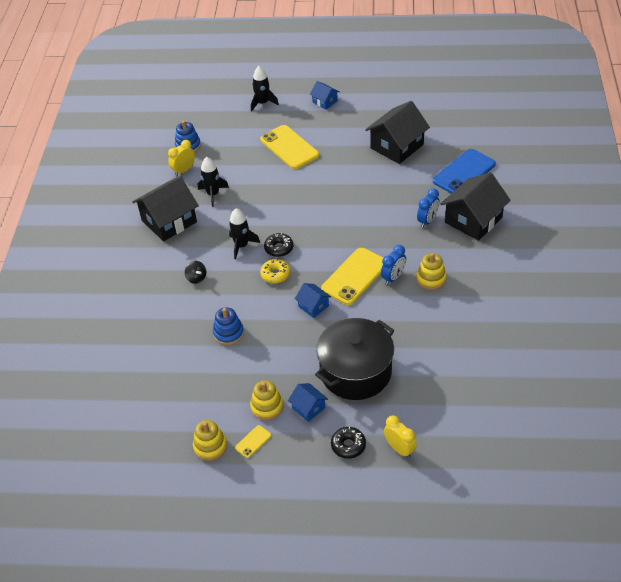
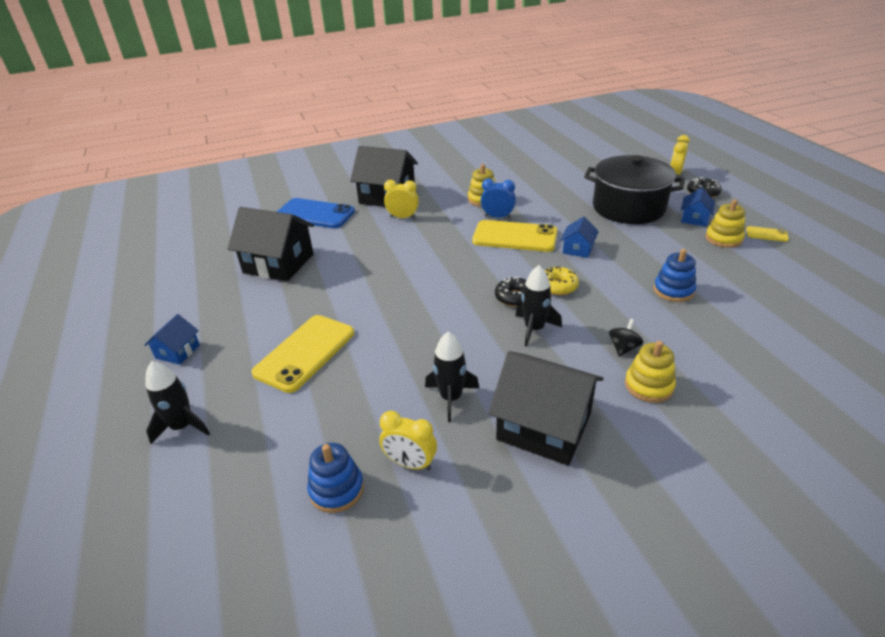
camera: 115 degrees left, 10 degrees down
(210, 446) = (807, 254): yellow stacking toy -> yellow stacking toy (649, 386)
(427, 221) = (403, 217): blue clock -> yellow clock

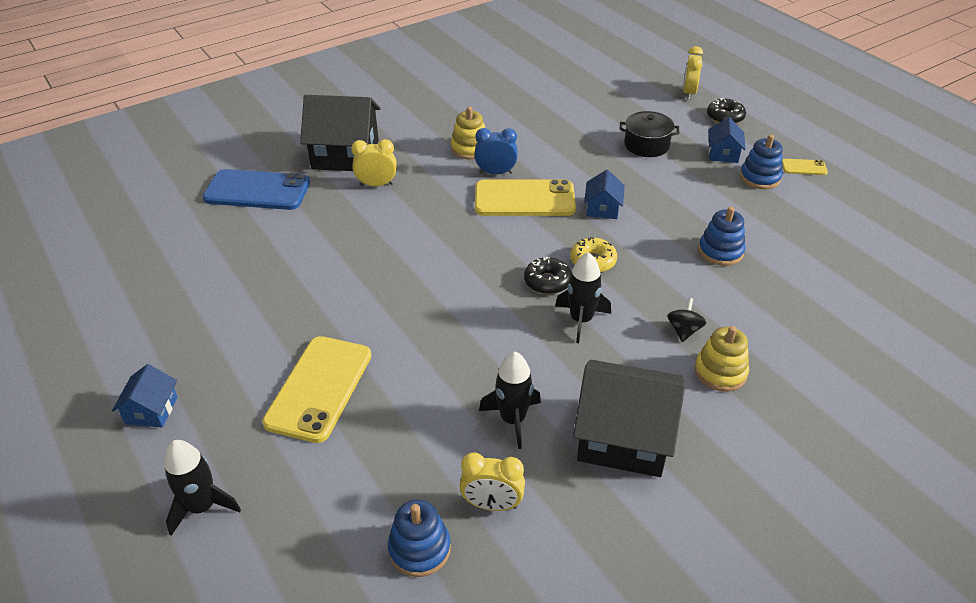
camera: 15 degrees left, 5 degrees up
(278, 263) = (236, 269): black house -> none
(628, 207) = (646, 145): black pot -> black pot, size x0.53
(723, 238) = (760, 178): yellow stacking toy -> blue stacking toy

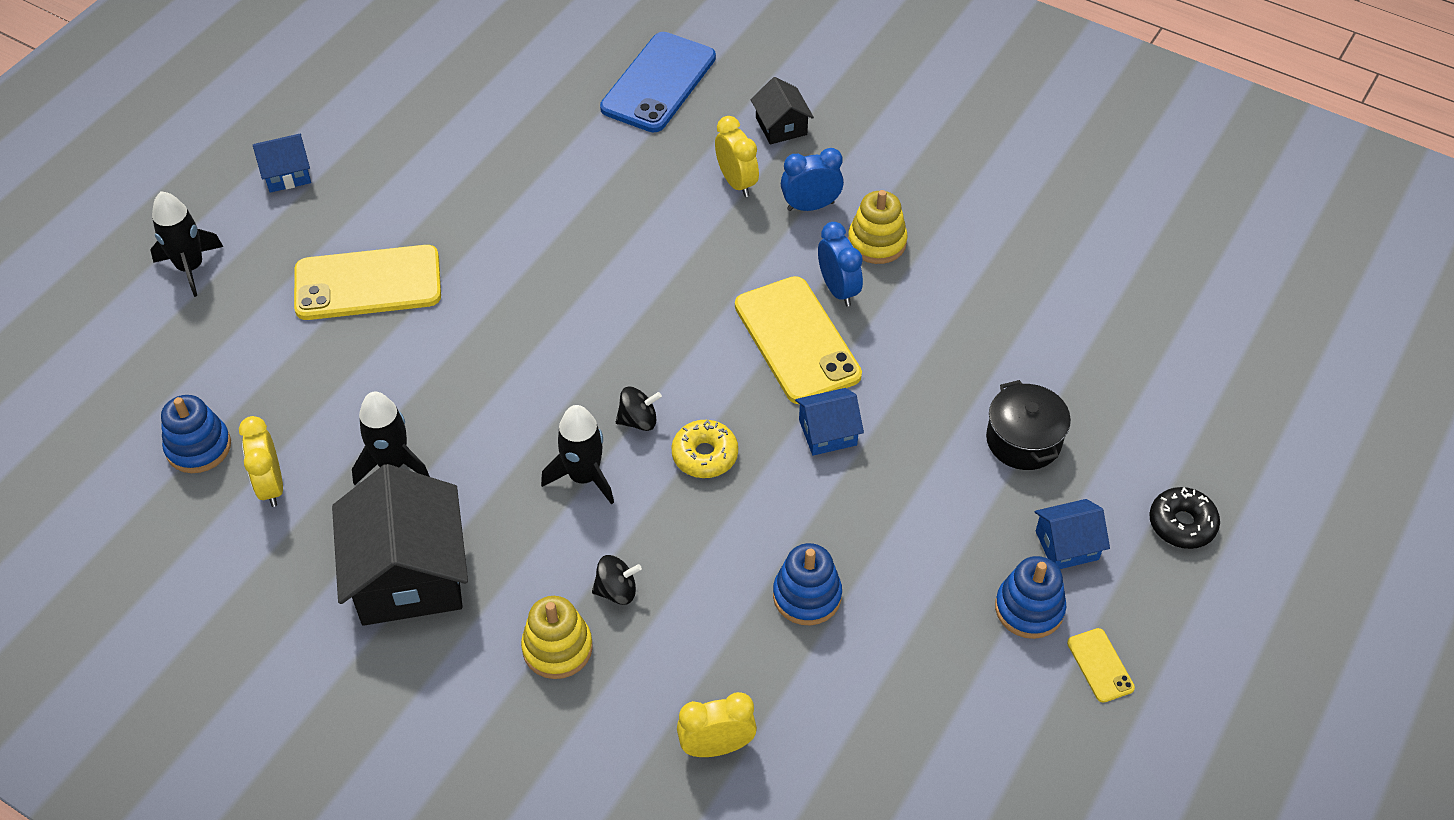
camera: 65 degrees right, 10 degrees up
(257, 190) = (658, 83): blue phone -> blue phone turned 45 degrees clockwise
(345, 154) = (781, 126): black house -> black house, size x0.50
(421, 163) = (810, 206): none -> blue clock
(547, 282) = (638, 420): black donut -> black spinning top
(689, 93) = (1224, 456): yellow clock -> yellow clock (716, 747)

